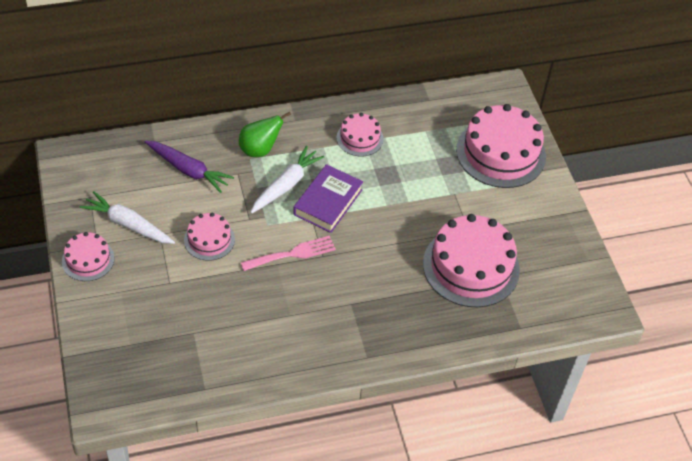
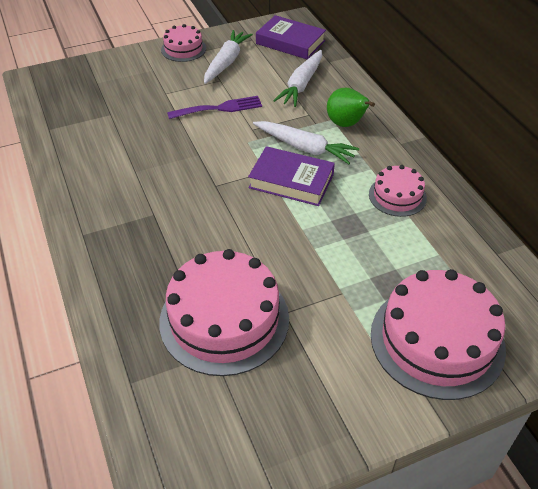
camera: 85 degrees right, 5 degrees down
(108, 165) = (290, 42): none -> purple book
(188, 170) = (301, 85): purple carrot -> white carrot
(209, 239) = (219, 108): pink cake -> purple fork
(292, 254) = (213, 163): pink fork -> none

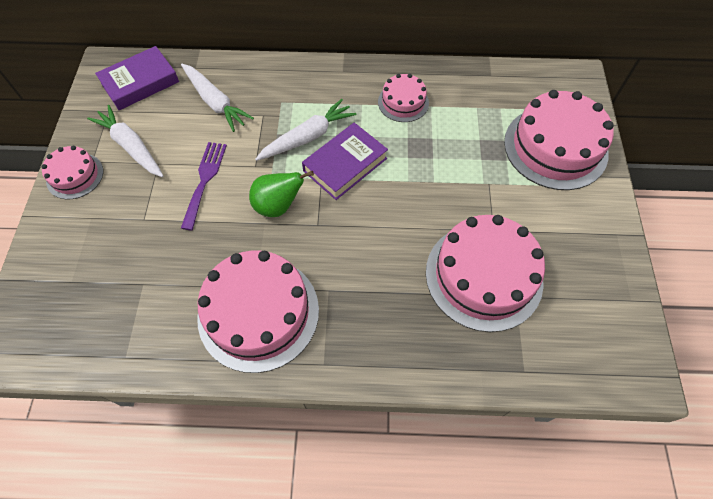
camera: 65 degrees left, 15 degrees up
(113, 181) = (258, 313): none -> pink cake
(346, 124) = (295, 95): green pear -> green pear (278, 206)

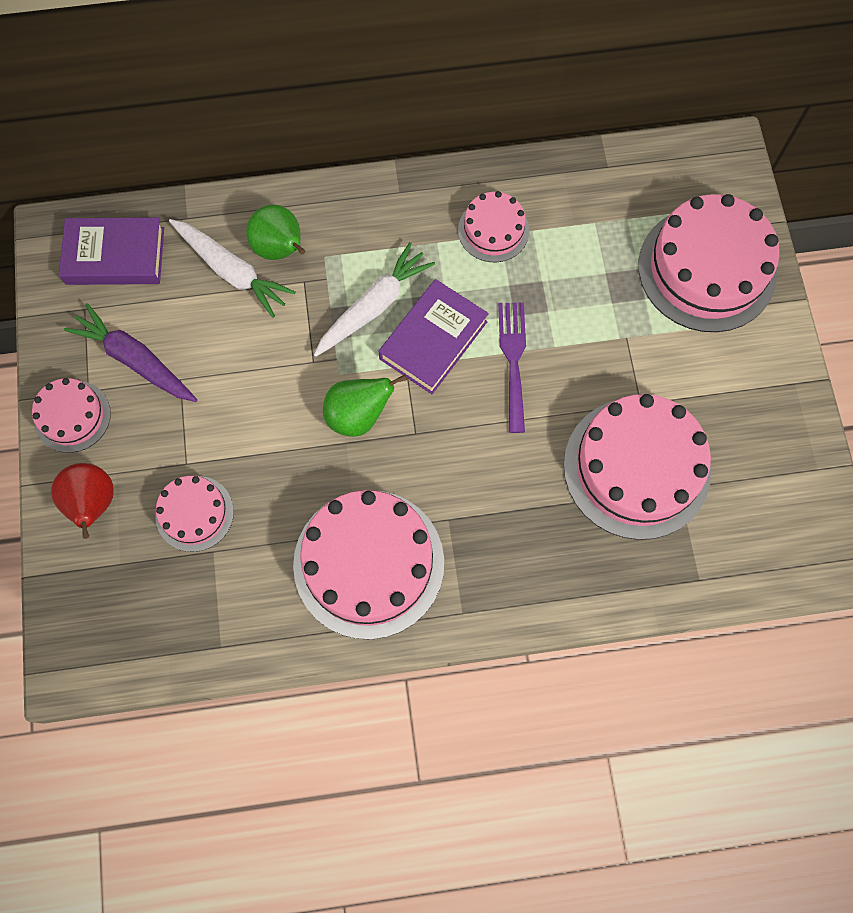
camera: 10 degrees left, 10 degrees up
(67, 236) = (93, 504): none -> red pear
(131, 147) = (135, 360): white carrot -> purple carrot
(138, 254) = (194, 513): none -> pink cake
(140, 83) = (115, 256): purple book -> purple book turned 45 degrees clockwise
(204, 180) = (251, 394): purple fork -> purple fork (513, 359)
(252, 94) = (280, 249): none -> green pear

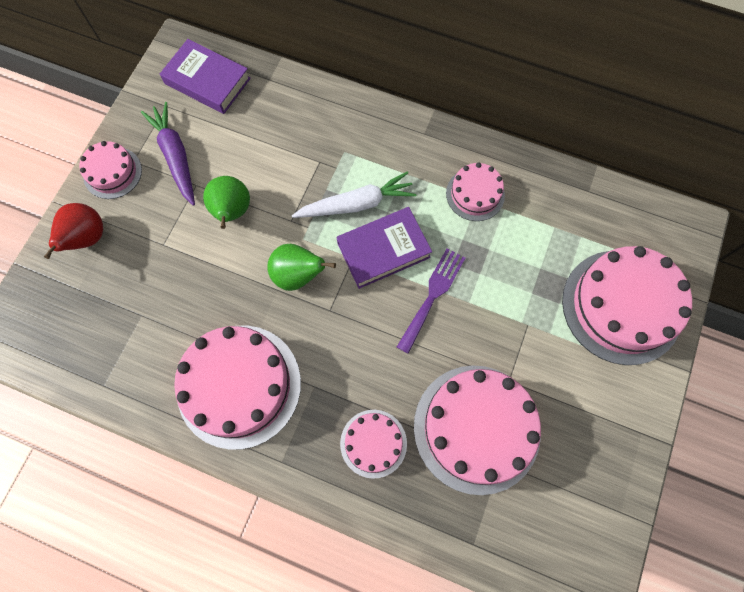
camera: 30 degrees right, 0 degrees up
(194, 513) = (146, 282): pink cake -> pink cake (373, 443)
(232, 271) = (276, 130): white carrot -> none
(280, 249) = (317, 131): green pear -> green pear (232, 212)

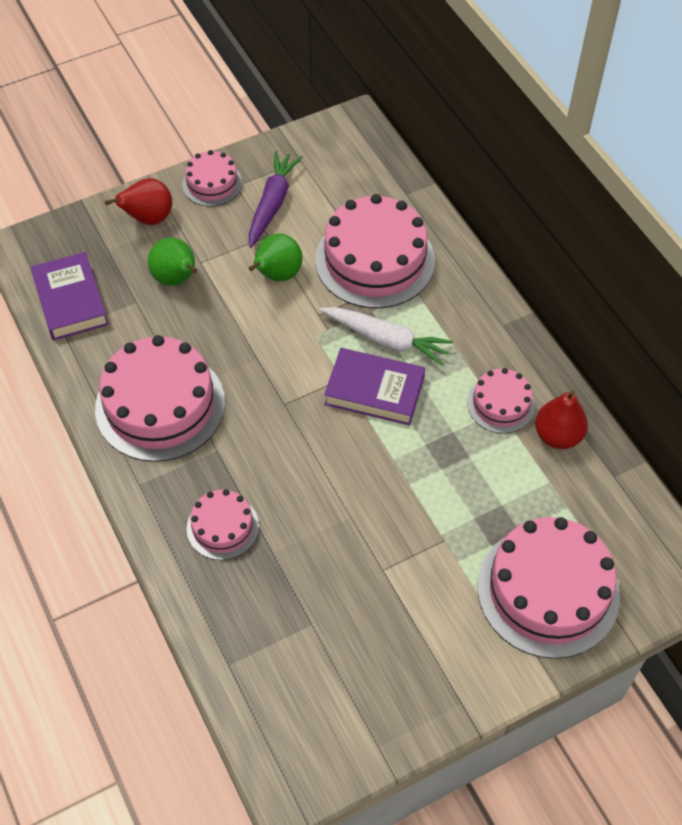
camera: 40 degrees right, 15 degrees down
(207, 81) = (352, 163): purple book -> purple book (70, 301)
(298, 275) = (284, 359): green pear -> green pear (176, 279)
(432, 295) = (382, 455): purple fork -> none
(476, 428) = (318, 583): pink cake -> pink cake (375, 260)
(530, 189) = (557, 436): none -> red pear

